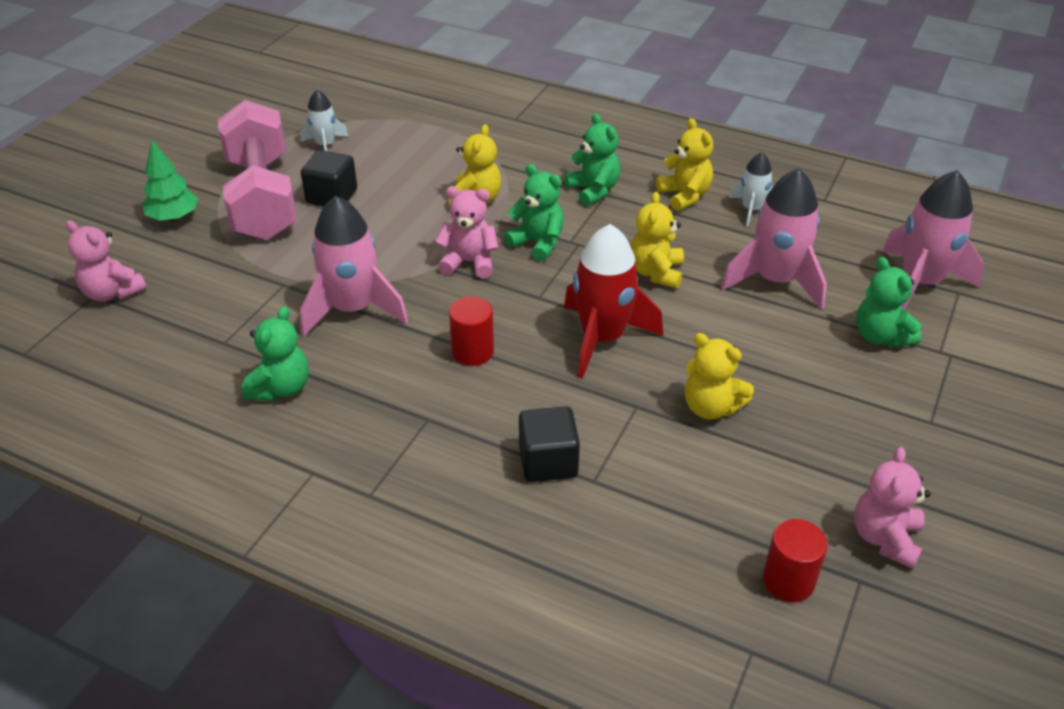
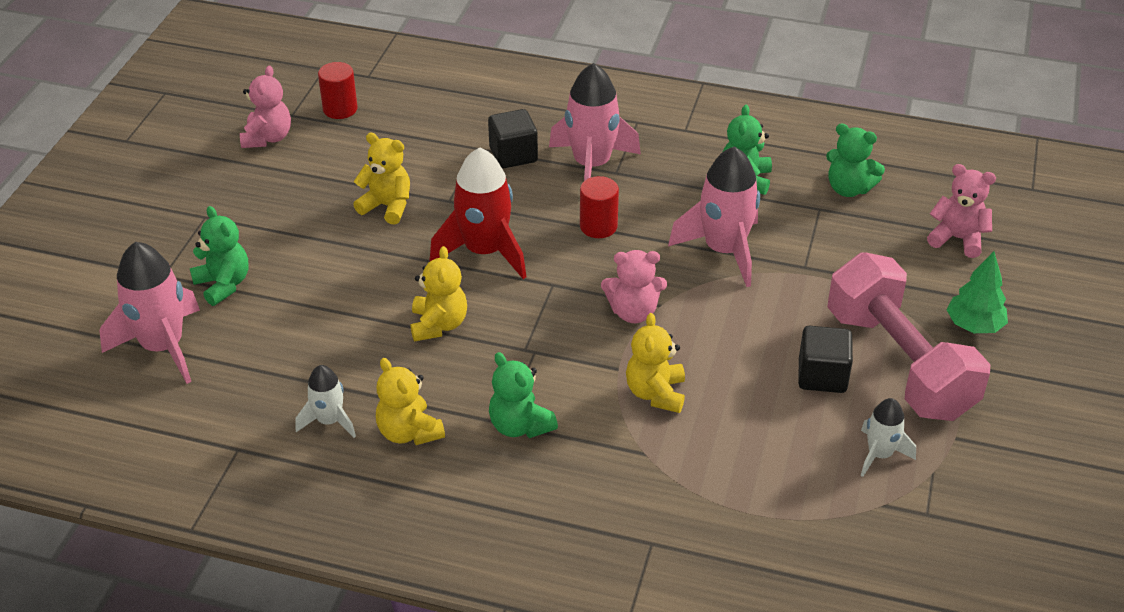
camera: 170 degrees right, 0 degrees up
(537, 243) = (569, 344): green teddy bear -> green teddy bear (849, 189)
(775, 280) = (315, 331): pink rocket -> pink rocket (591, 165)

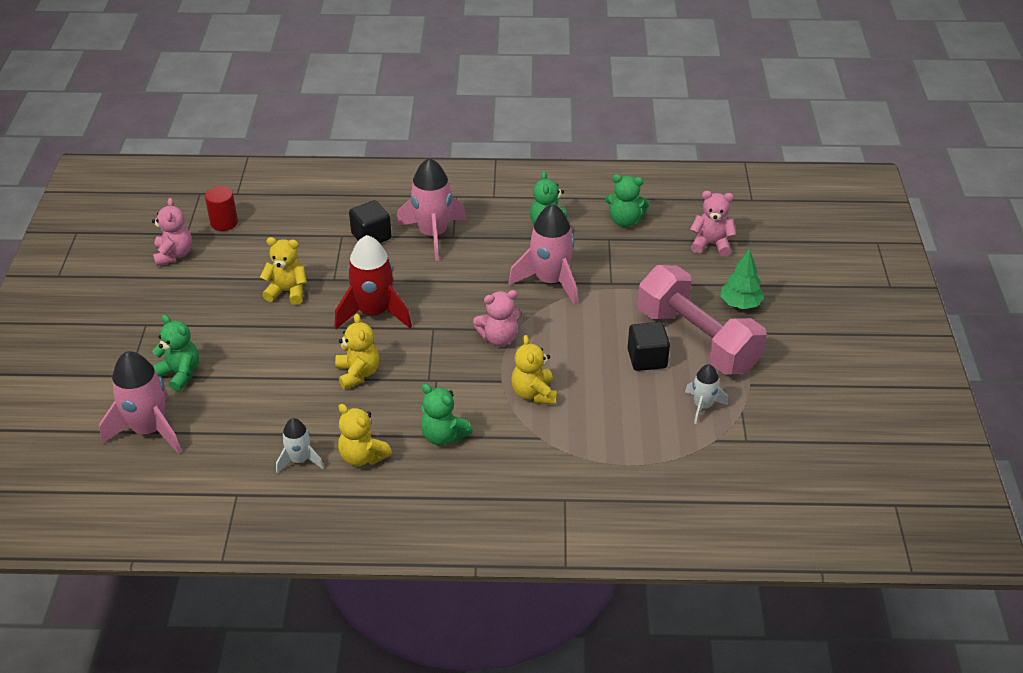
camera: 15 degrees left, 0 degrees up
(598, 226) = (453, 279): red cylinder -> none

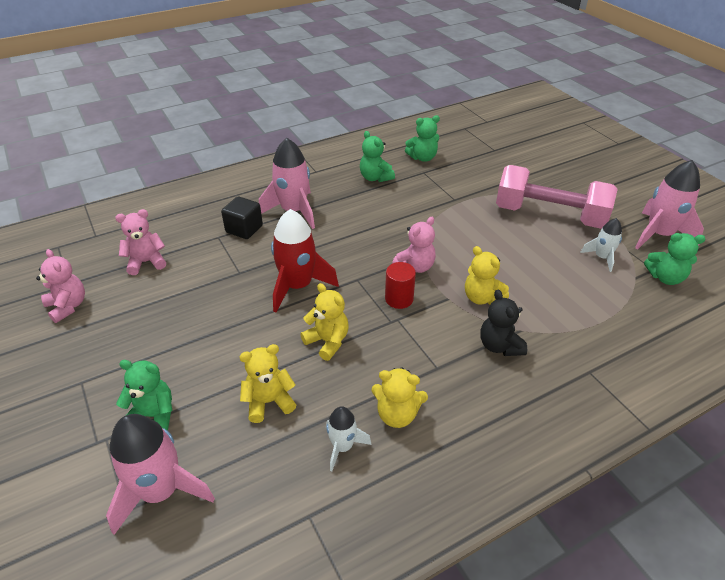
camera: 30 degrees left, 0 degrees up
(224, 223) = (100, 262): red cylinder -> red cylinder (399, 299)
(287, 292) = (206, 298): yellow teddy bear -> yellow teddy bear (269, 402)
(443, 436) = (447, 363): green teddy bear -> green teddy bear (665, 278)
(505, 442) = (499, 346): none -> black teddy bear
(550, 281) = (412, 213): pink rocket -> pink rocket (659, 235)
(647, 359) = (531, 240): black cube -> none
(711, 244) = (492, 154): pink teddy bear -> pink teddy bear (146, 262)
(740, 304) = (549, 183): green tree -> none

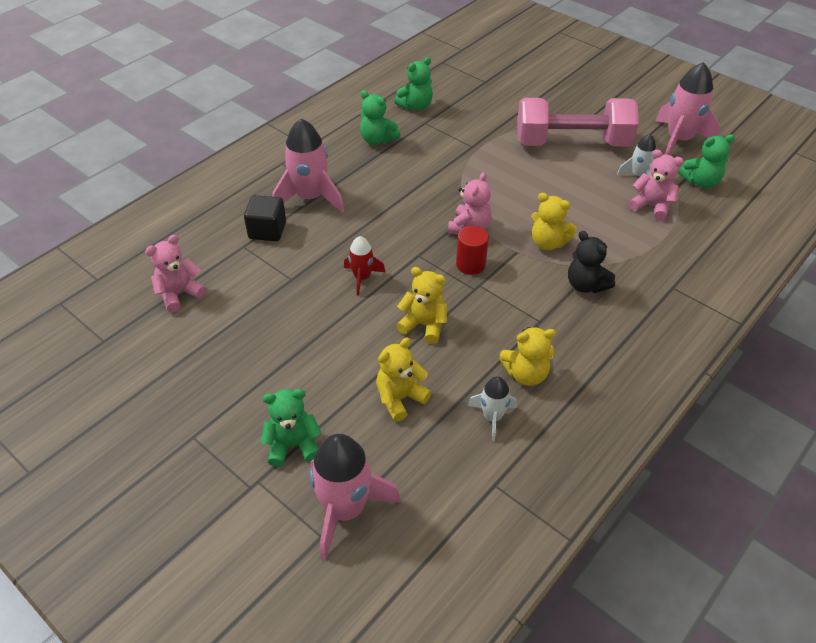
camera: 20 degrees left, 5 degrees up
(68, 306) = (121, 365): pink teddy bear -> pink teddy bear (651, 206)
(298, 286) = (362, 278): red rocket -> red rocket, size x0.55

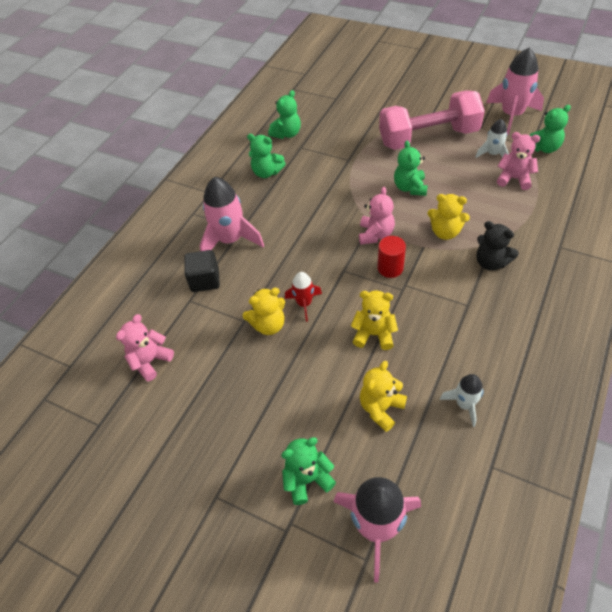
camera: 10 degrees left, 5 degrees up
(526, 374) = (475, 357): yellow teddy bear -> yellow teddy bear (268, 325)
(528, 189) = (410, 188): none -> green teddy bear

